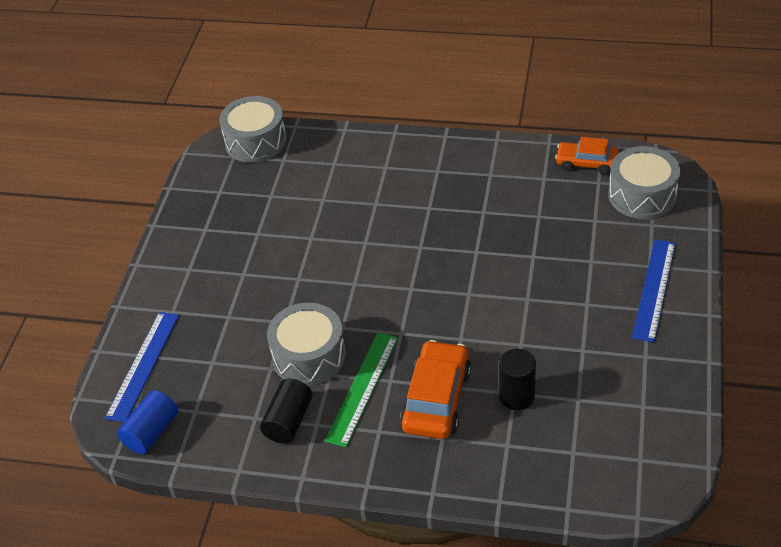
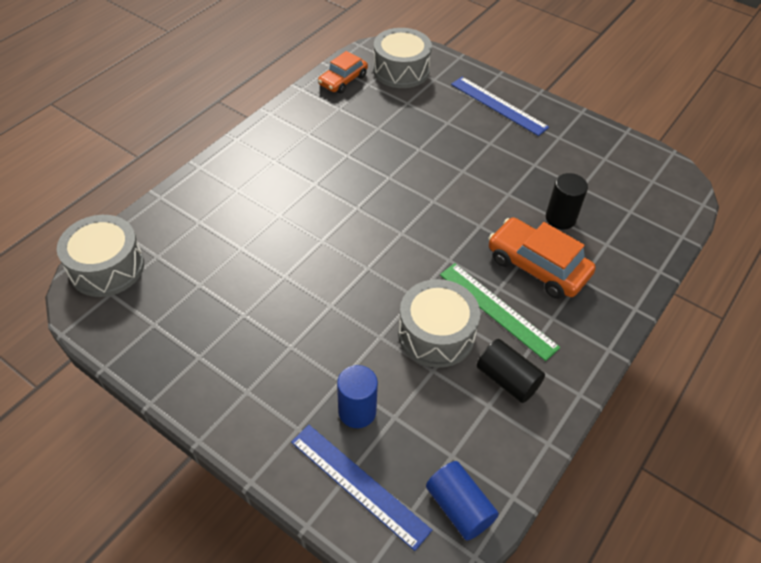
camera: 70 degrees left, 5 degrees up
(205, 338) = (357, 411): none -> blue cylinder

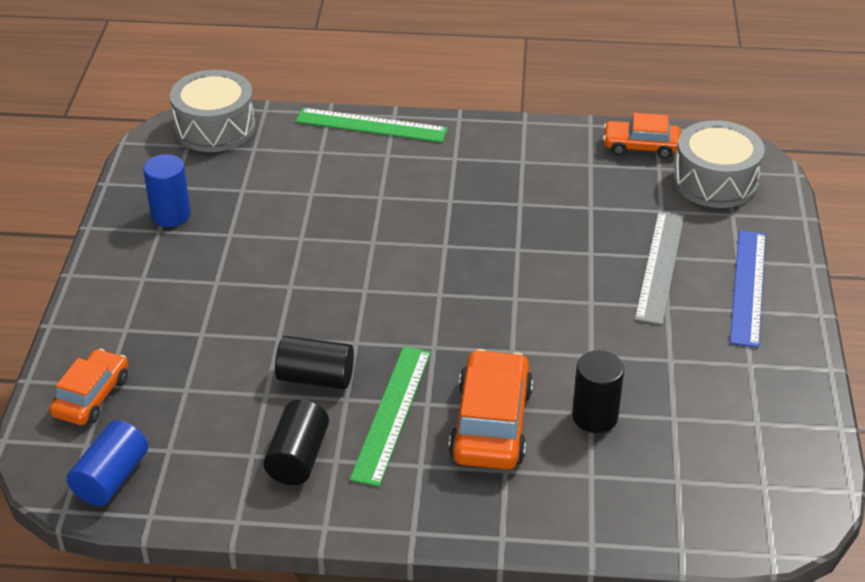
camera: 60 degrees right, 10 degrees down
(197, 183) = (371, 125): none -> green ruler
(357, 411) = (173, 360): blue cylinder -> blue cylinder (171, 215)
(359, 484) = (91, 396): blue ruler -> orange car
(436, 334) = (316, 378): grey drum -> black cylinder
(455, 128) = (660, 266): none -> grey ruler

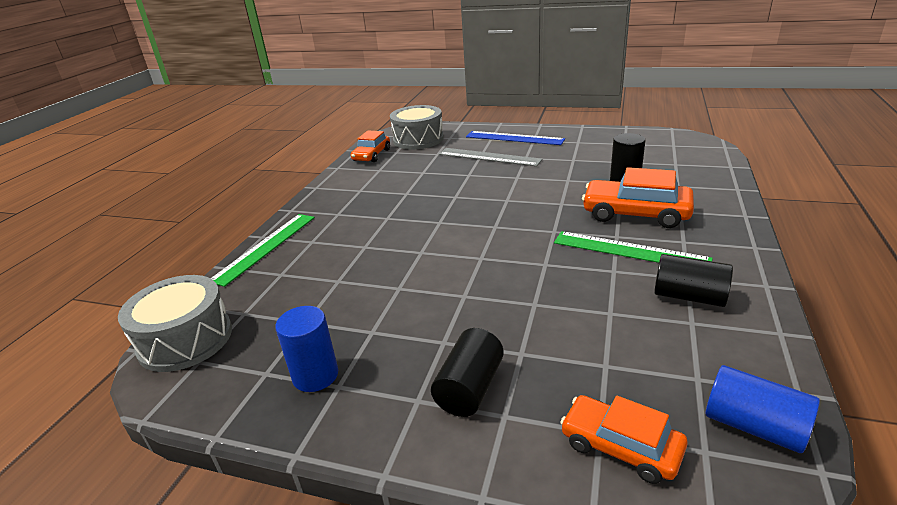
camera: 75 degrees left, 10 degrees down
(316, 378) = (588, 285): black cylinder -> black cylinder (469, 388)

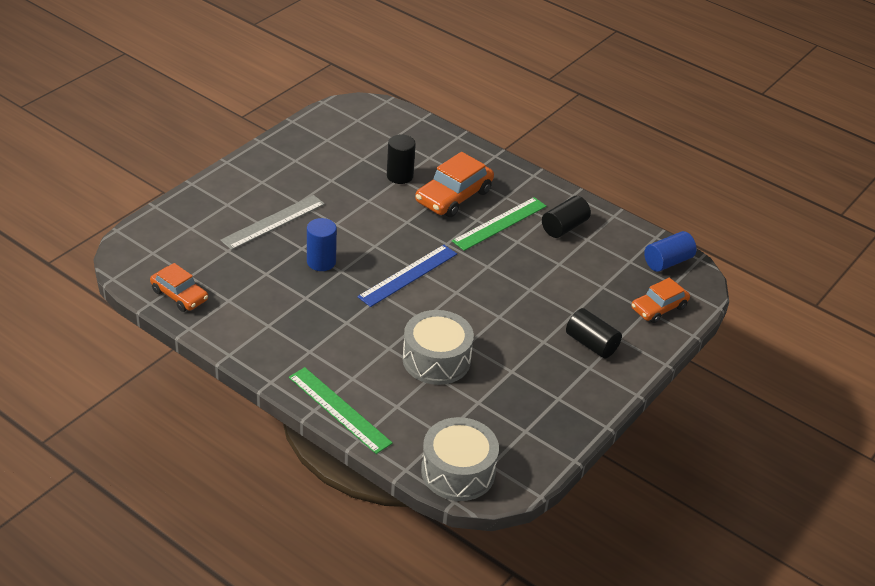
camera: 75 degrees left, 10 degrees up
(315, 375) = (542, 407): blue cylinder -> blue cylinder (321, 262)
(418, 139) = (170, 250): grey drum -> grey drum (436, 359)
(514, 138) = (243, 190): blue ruler -> blue ruler (408, 275)

